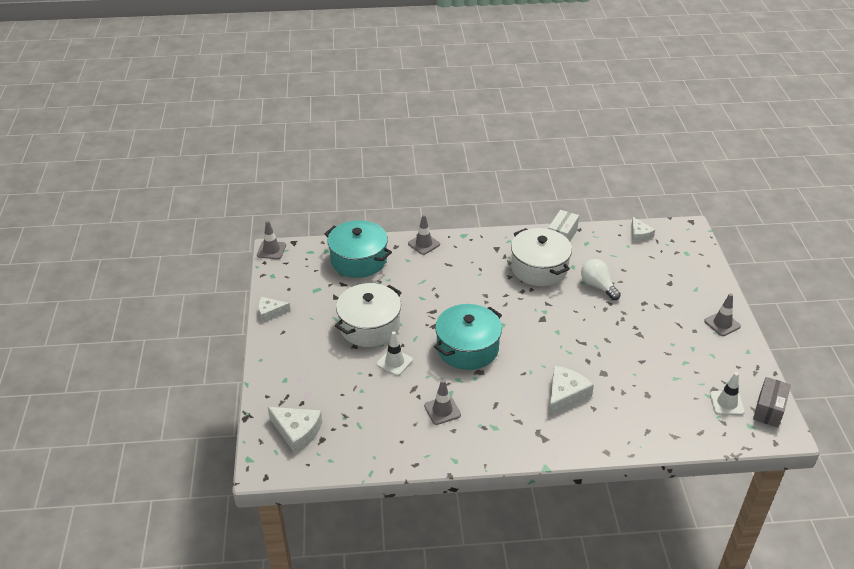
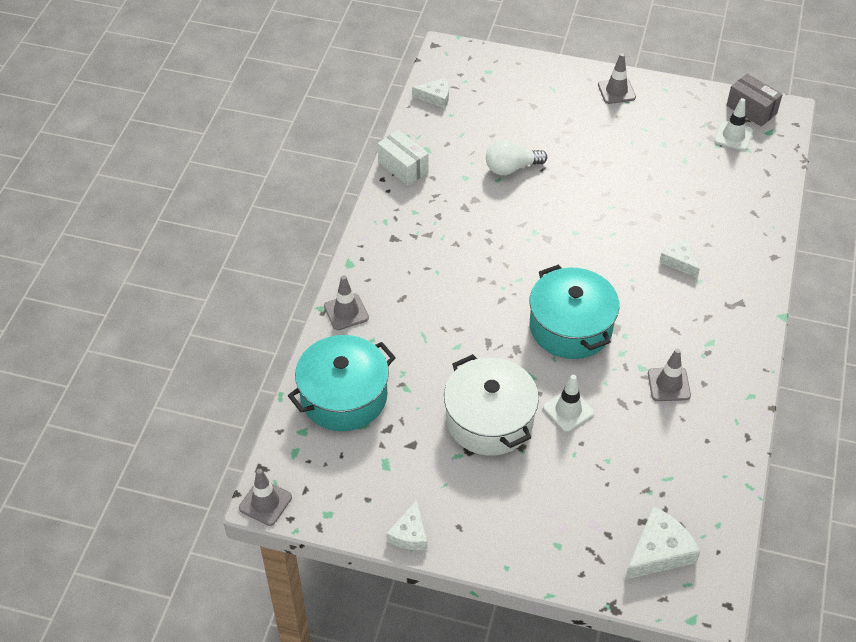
camera: 70 degrees left, 10 degrees up
(539, 268) = (453, 210): white pot -> none
(565, 394) = (679, 261): white cheese -> white cheese, size x0.64

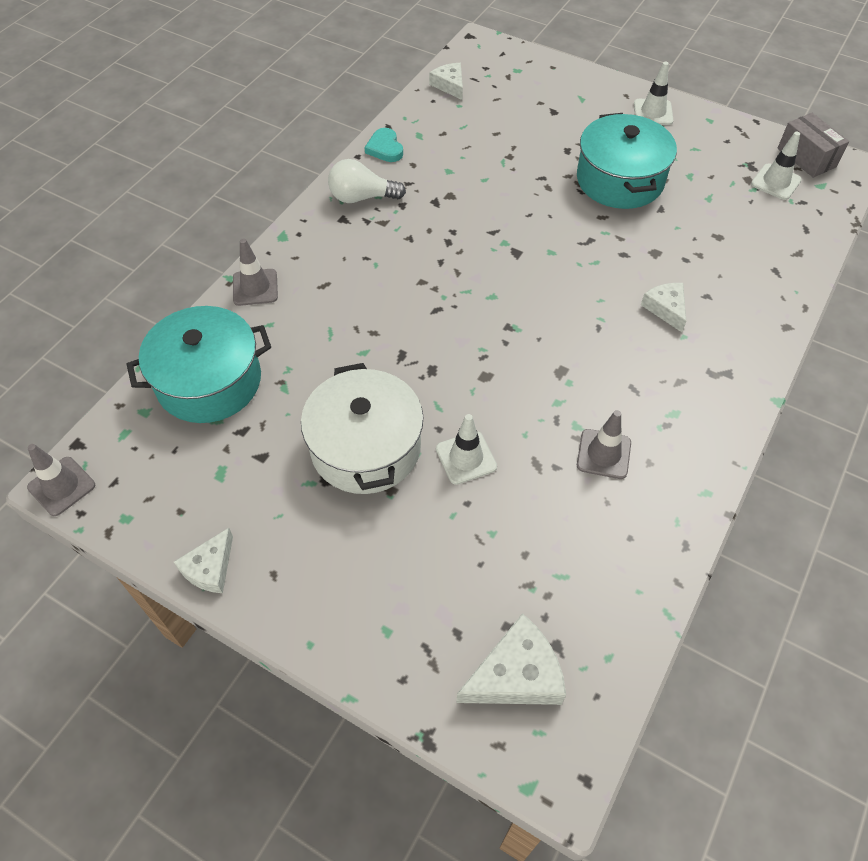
camera: 15 degrees right, 5 degrees up
(403, 167) = (385, 148): white box -> turquoise heart
(435, 97) = (449, 85): white cheese -> white cheese turned 135 degrees counterclockwise
(511, 168) = (504, 170): white light bulb -> white light bulb (362, 197)
(570, 327) = (506, 358): turquoise pot -> turquoise pot (620, 180)
(616, 91) = (653, 112): grey traffic cone -> white traffic cone

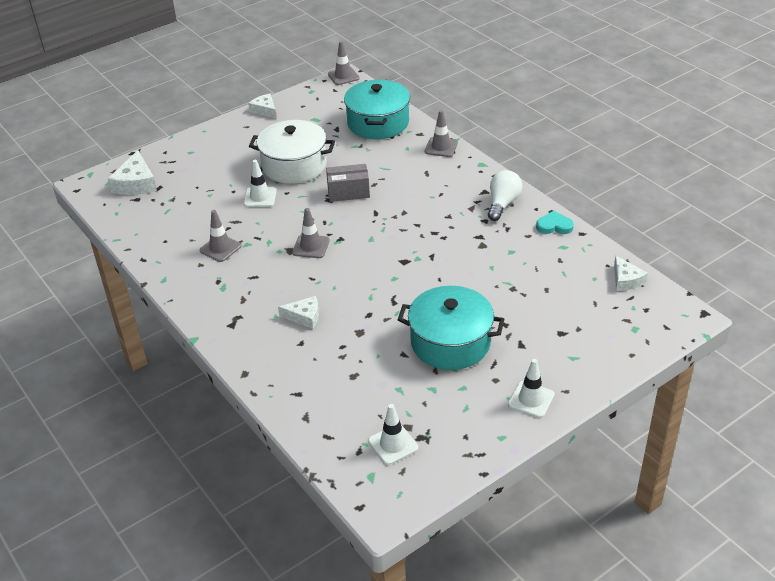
camera: 115 degrees right, 15 degrees down
(449, 85) = (626, 280): white cheese -> white cheese turned 75 degrees clockwise
(541, 351) = (311, 246): none -> grey traffic cone
(806, 157) = (412, 485): grey box -> grey box (348, 192)

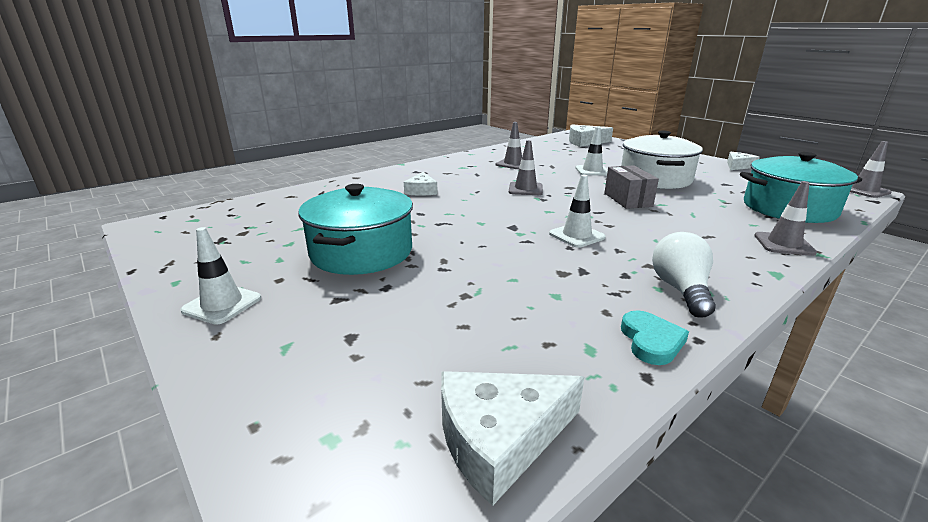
camera: 85 degrees right, 15 degrees down
(393, 444) = (224, 227): white traffic cone -> white traffic cone (576, 236)
(502, 204) = (680, 290): white light bulb -> white light bulb turned 105 degrees counterclockwise
(626, 280) = (499, 438): white cheese -> white cheese, size x1.55

